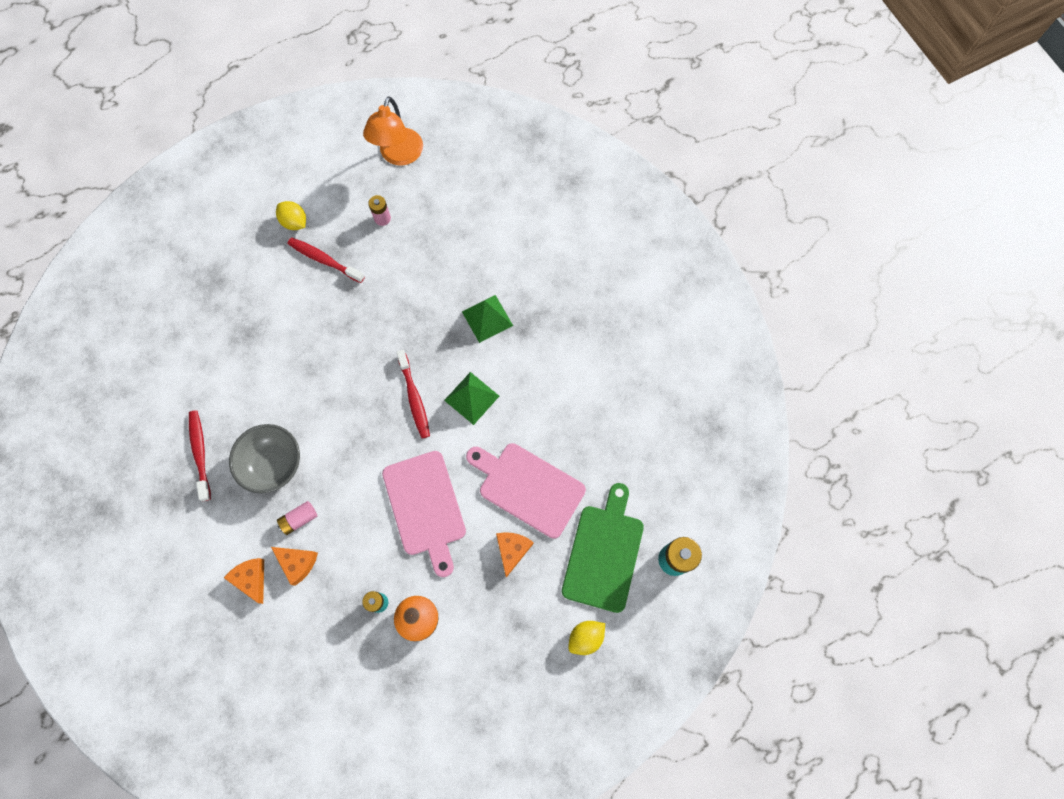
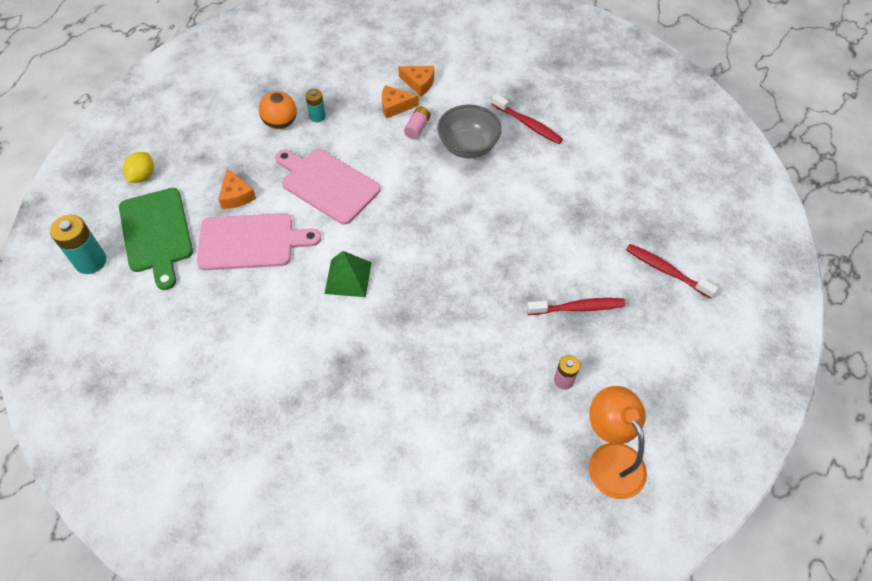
camera: 145 degrees right, 15 degrees down
(294, 222) = (638, 323): yellow lemon -> none
(414, 398) = (398, 249): red toothbrush -> red toothbrush (666, 270)
(487, 318) = (384, 351): green pyramid -> none

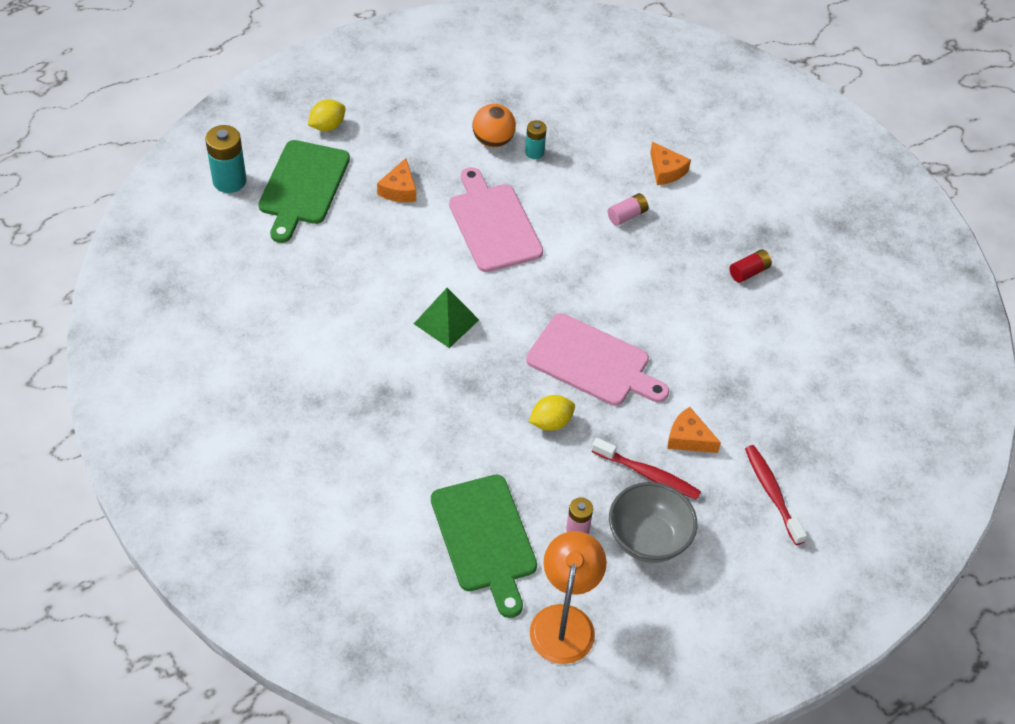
camera: 30 degrees right, 5 degrees down
(251, 241) = (381, 239): pink cutting board -> pink cutting board (592, 362)
(395, 106) = (622, 182): orange cheese -> orange cheese (688, 438)
(468, 147) = (665, 261): grey bowl -> grey bowl (648, 539)
(482, 310) = (551, 422): none -> yellow lemon
(505, 431) = (485, 538): none -> green cutting board
(528, 124) = (749, 272): red toothbrush -> red battery

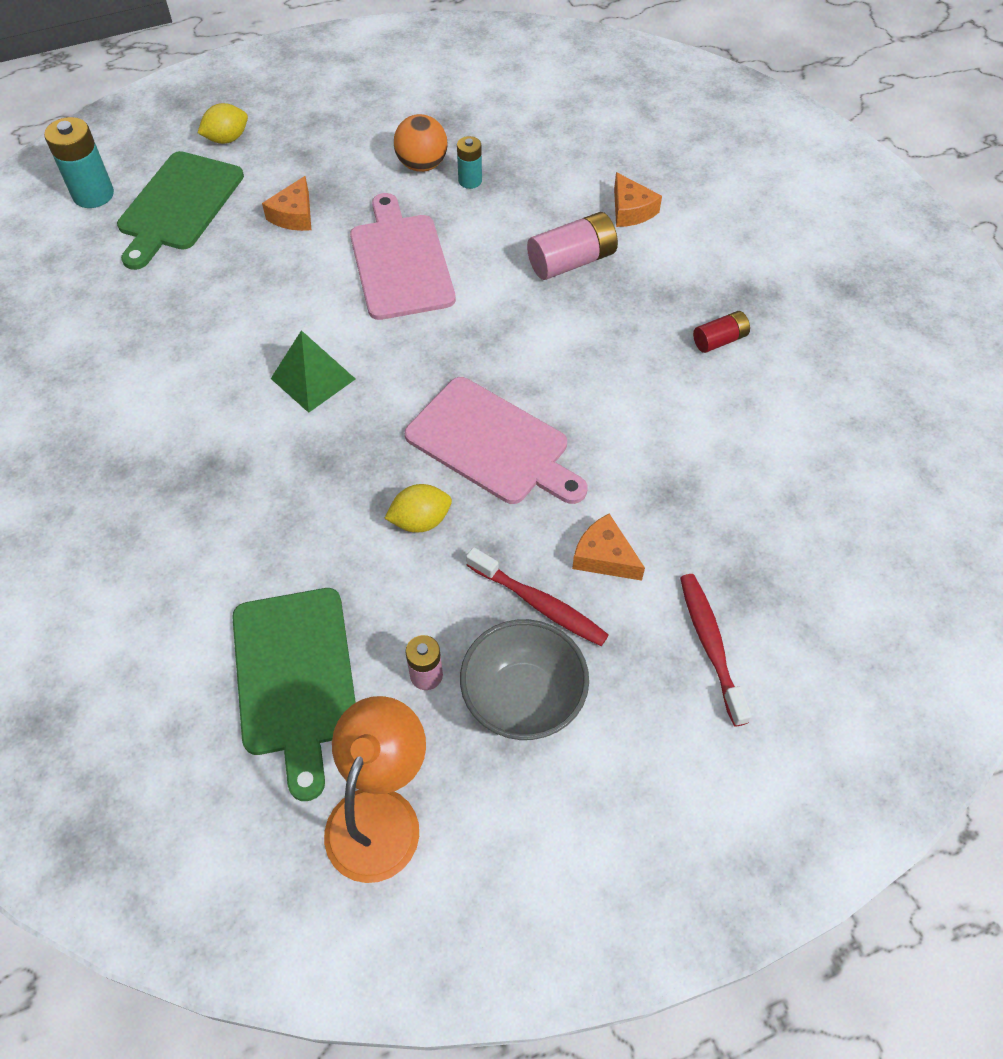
camera: 10 degrees right, 5 degrees up
(627, 215) = (572, 261): pink battery -> pink battery, size x1.69

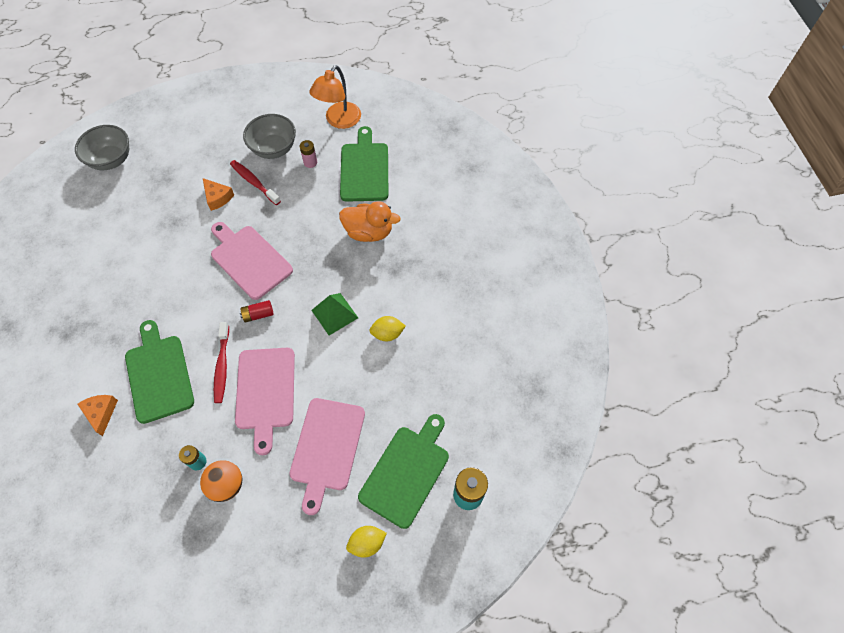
camera: 170 degrees left, 5 degrees up
(268, 531) = (369, 232): none -> orange duck
(294, 215) = (327, 448): orange cheese -> pink cutting board
(420, 521) = (296, 226): yellow lemon -> yellow lemon (387, 334)
(572, 261) = (158, 375): pink battery -> green cutting board
(710, 645) = (190, 157): red toothbrush -> red toothbrush (222, 366)
(719, 340) = (101, 303): red battery -> red battery (258, 314)
(880, 608) = (111, 160): none -> grey bowl

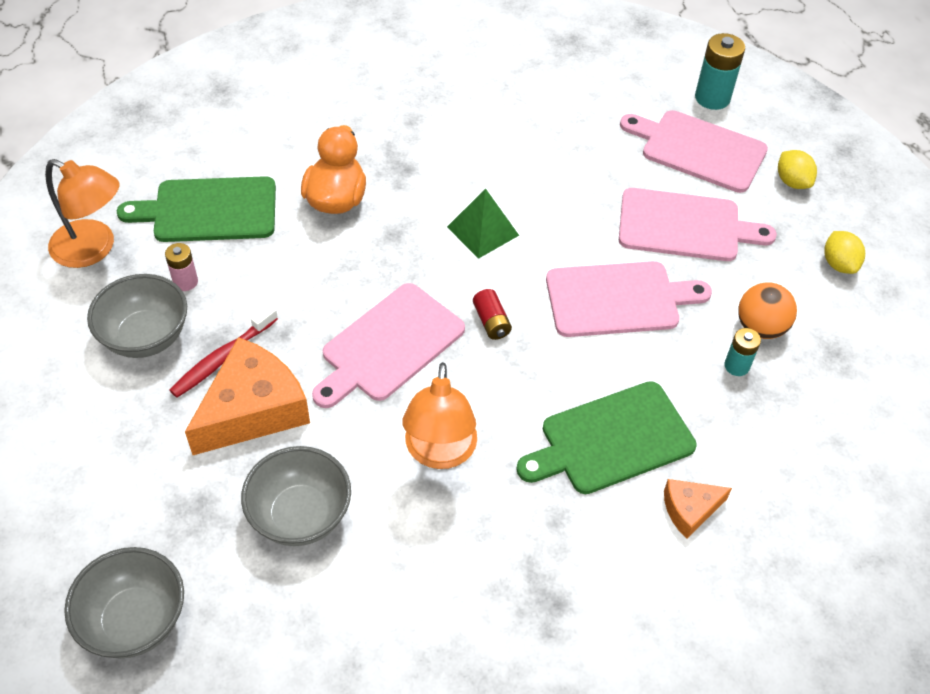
camera: 95 degrees left, 10 degrees down
(148, 220) = (300, 515): none -> grey bowl
(171, 283) = (439, 453): none -> orange lamp
(217, 197) = (253, 409): orange cheese -> orange cheese, size x1.94
(222, 366) = (585, 357): red toothbrush -> none
(387, 334) = (510, 173): yellow lemon -> yellow lemon (839, 264)
(406, 472) = (698, 150): green cutting board -> pink cutting board

